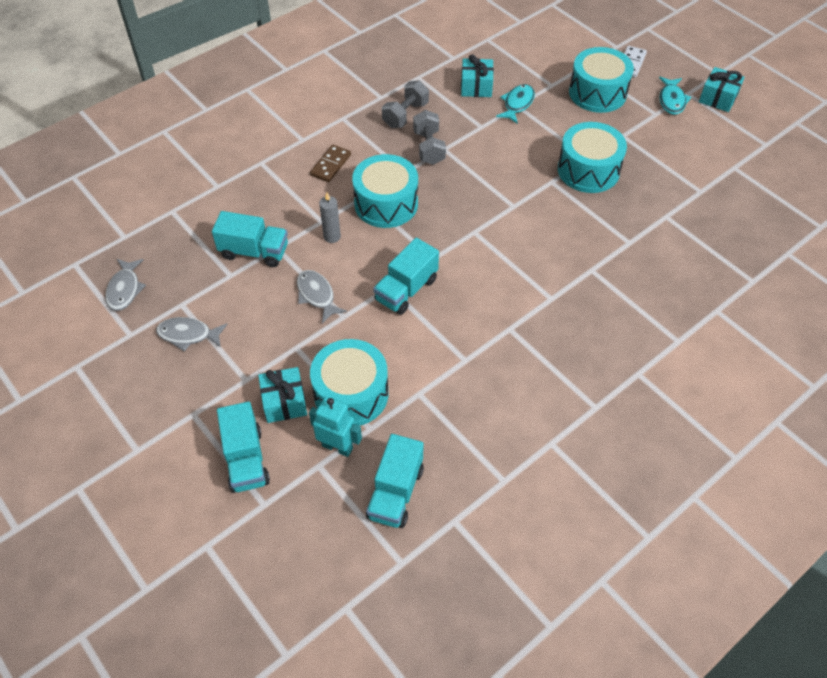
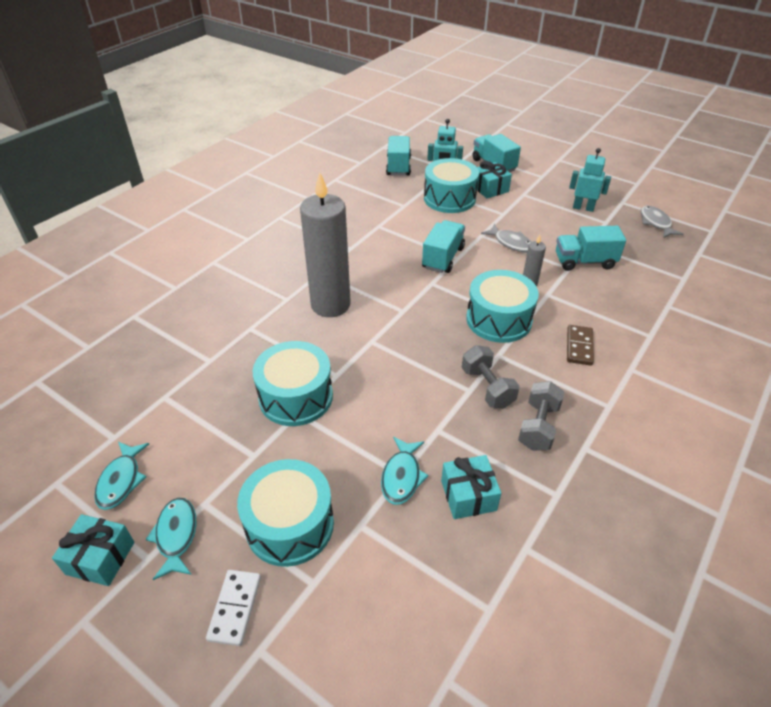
camera: 165 degrees right, 10 degrees down
(188, 335) = (583, 208): grey fish -> turquoise robot
(546, 253) = (330, 305): none -> grey candle
(718, 137) = (121, 480): none -> turquoise fish

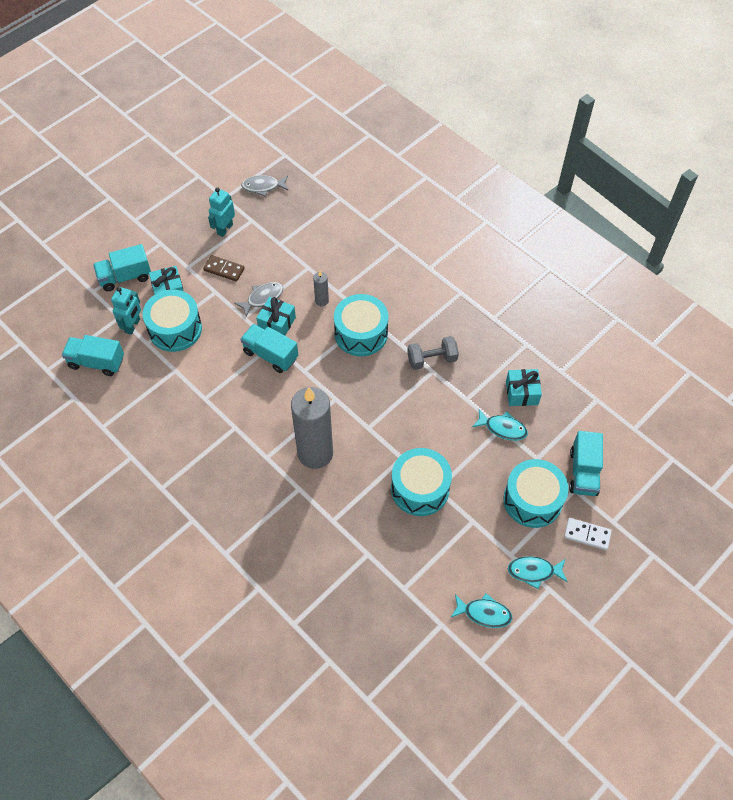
camera: 80 degrees left, 15 degrees up
(100, 558) = (546, 620): turquoise gift -> turquoise gift (277, 323)
(538, 426) = (472, 338): grey dumbbell -> none
(579, 347) = (401, 291): brown domino -> brown domino (224, 269)
(584, 262) = (303, 254): turquoise truck -> turquoise truck (583, 472)

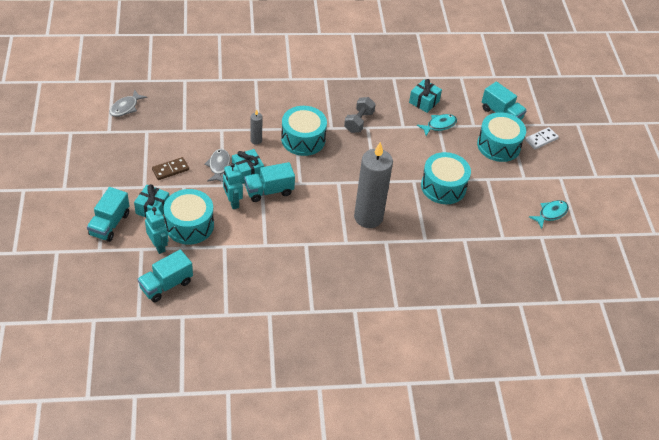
camera: 55 degrees left, 10 degrees down
(224, 229) = (136, 148): turquoise robot -> turquoise robot (232, 202)
(534, 571) = (544, 176): turquoise fish -> none

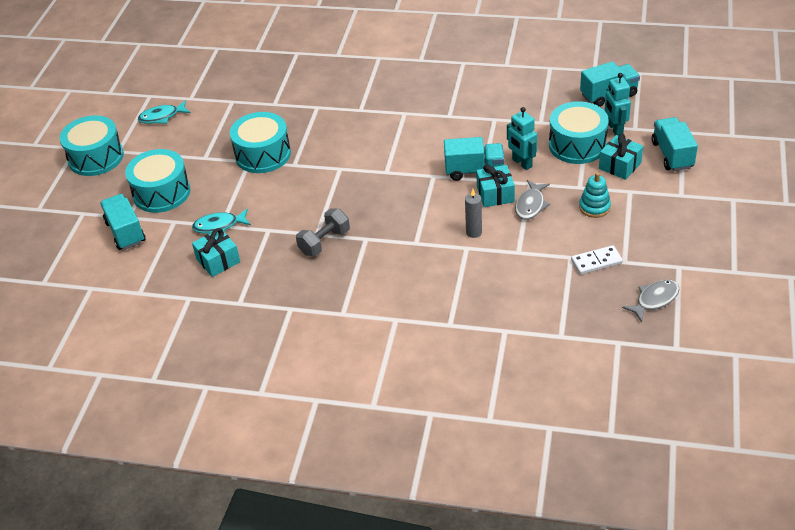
camera: 155 degrees left, 5 degrees down
(110, 224) = (672, 155): turquoise truck -> turquoise truck turned 45 degrees counterclockwise
(170, 170) = (594, 207): brown domino -> turquoise stacking toy
(232, 202) = (521, 163): turquoise robot -> turquoise robot turned 150 degrees clockwise
(303, 139) = (410, 227): turquoise drum -> turquoise drum (96, 157)
(368, 217) = (368, 133): grey candle -> none
(541, 139) = (102, 194): white domino -> white domino (596, 262)

